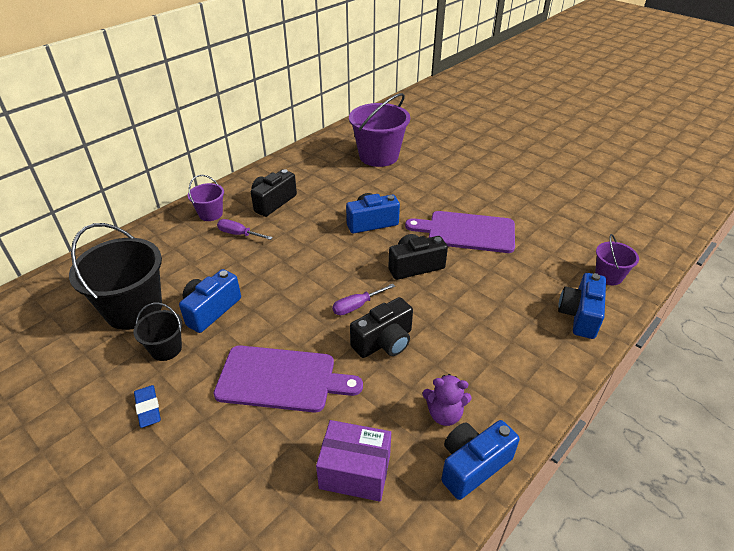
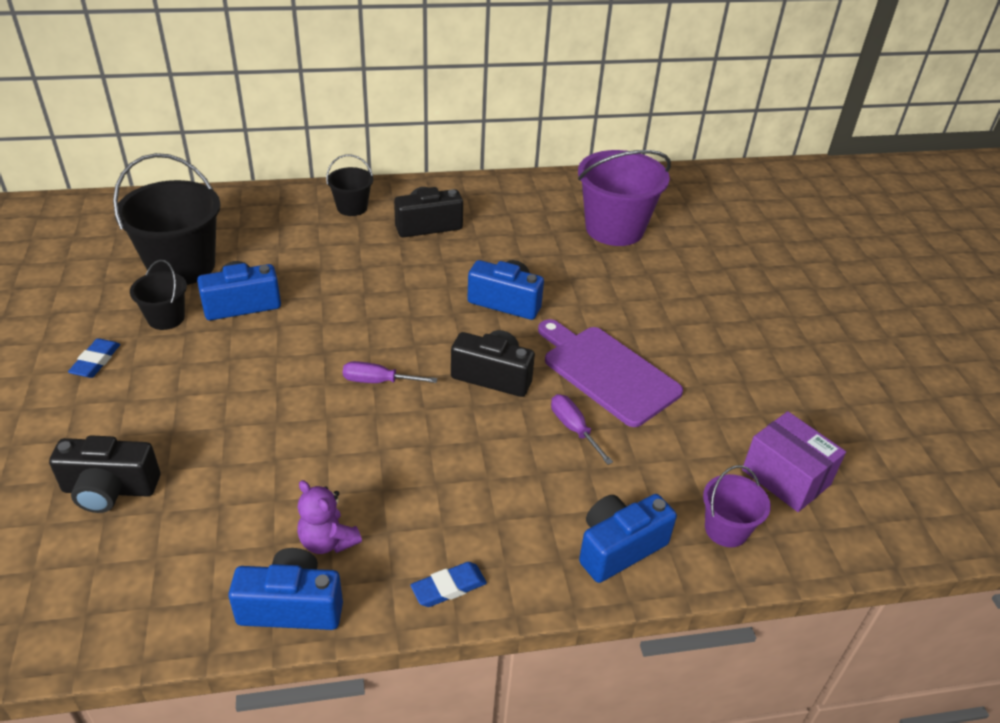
camera: 35 degrees right, 0 degrees up
(210, 214) = (352, 207): purple bucket -> black bucket
(239, 234) = (354, 242): purple screwdriver -> purple screwdriver (574, 429)
(281, 379) = (224, 406): purple cutting board -> none
(355, 471) = (185, 531): purple box -> purple box (786, 477)
(384, 342) = (360, 433): black camera -> black camera (110, 489)
(534, 392) = (449, 587): none -> blue eraser

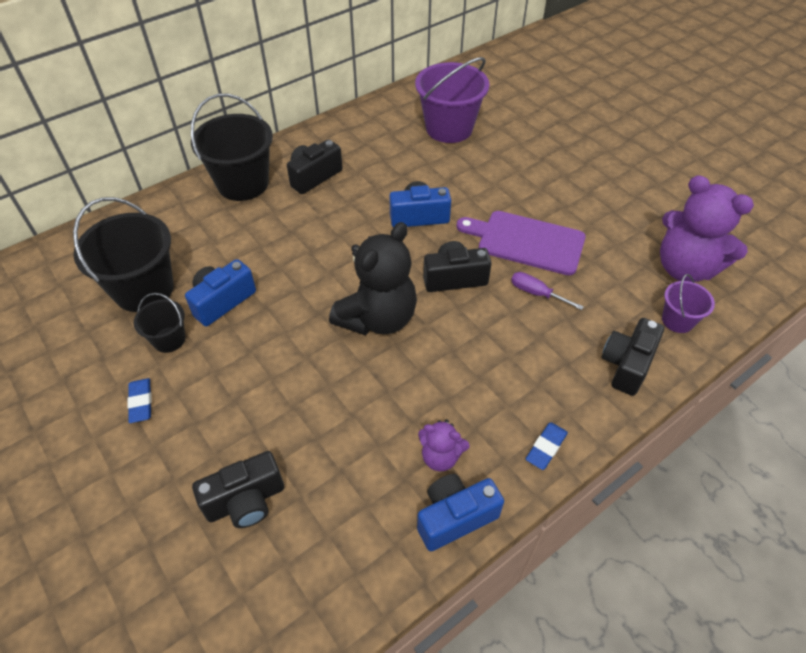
camera: 25 degrees left, 10 degrees up
(352, 207) = (243, 183): black bucket -> black bucket, size x1.94
(378, 381) = (378, 318): purple screwdriver -> black teddy bear
(619, 548) = (626, 365): blue camera -> black camera
(786, 477) = (685, 268): purple box -> purple teddy bear

